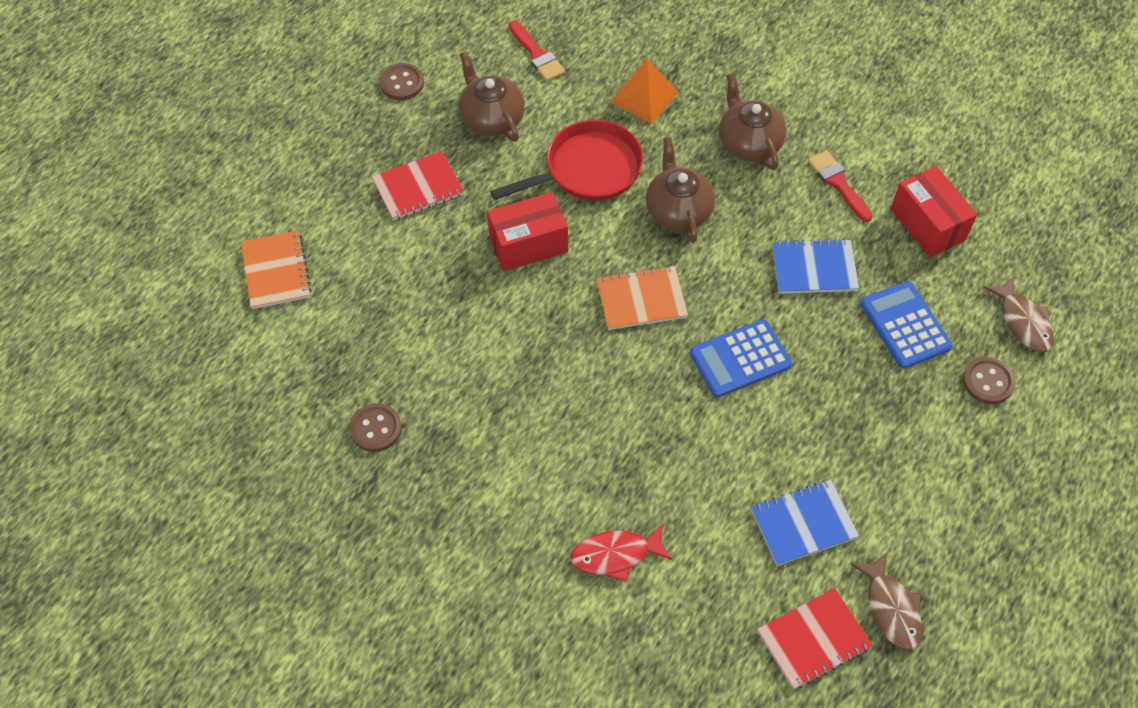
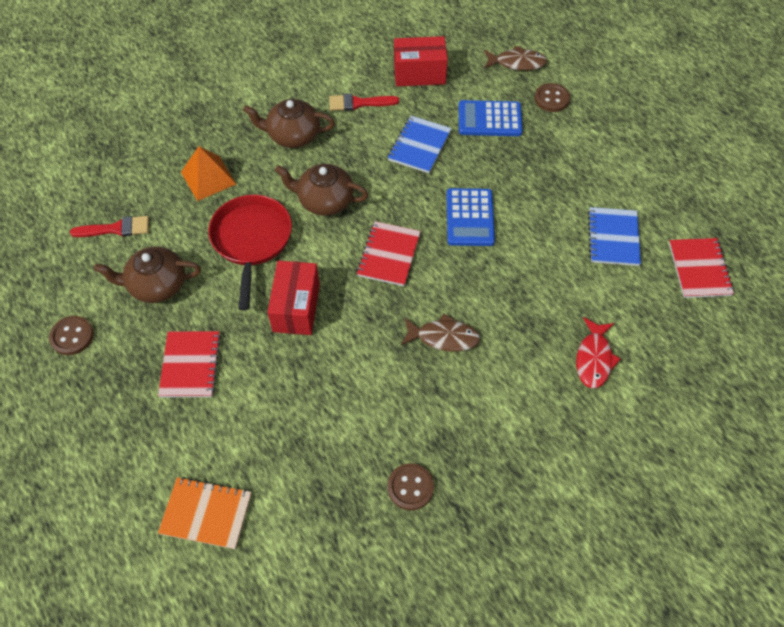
camera: 65 degrees left, 0 degrees up
(641, 299) = (388, 255): orange notebook -> red notebook
(891, 609) = (691, 218): brown fish -> brown fish (444, 337)

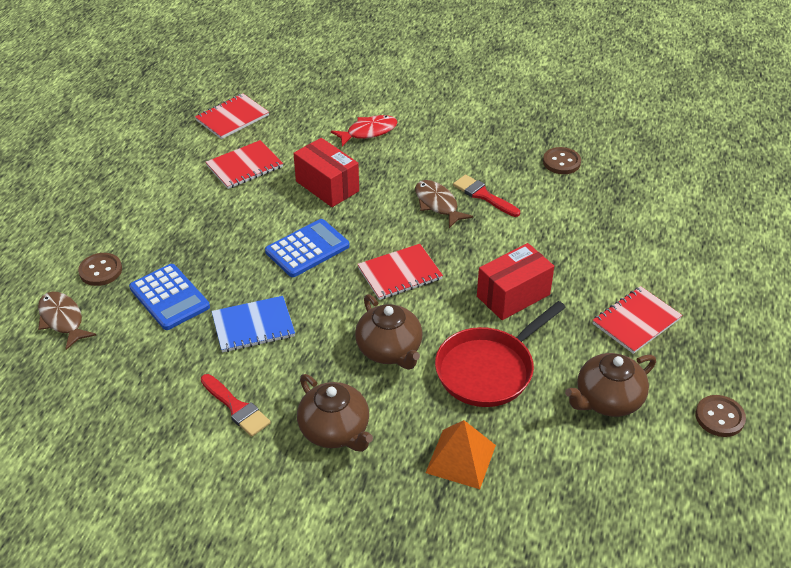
camera: 130 degrees left, 15 degrees down
(116, 229) = (598, 483): red brush -> red brush (483, 195)
(157, 285) = (607, 400): brown teapot -> brown teapot turned 105 degrees clockwise
(206, 513) = (706, 237): orange notebook -> none
(419, 74) = (145, 386): red box -> red box (327, 186)
(613, 238) = (245, 166): blue notebook -> red notebook

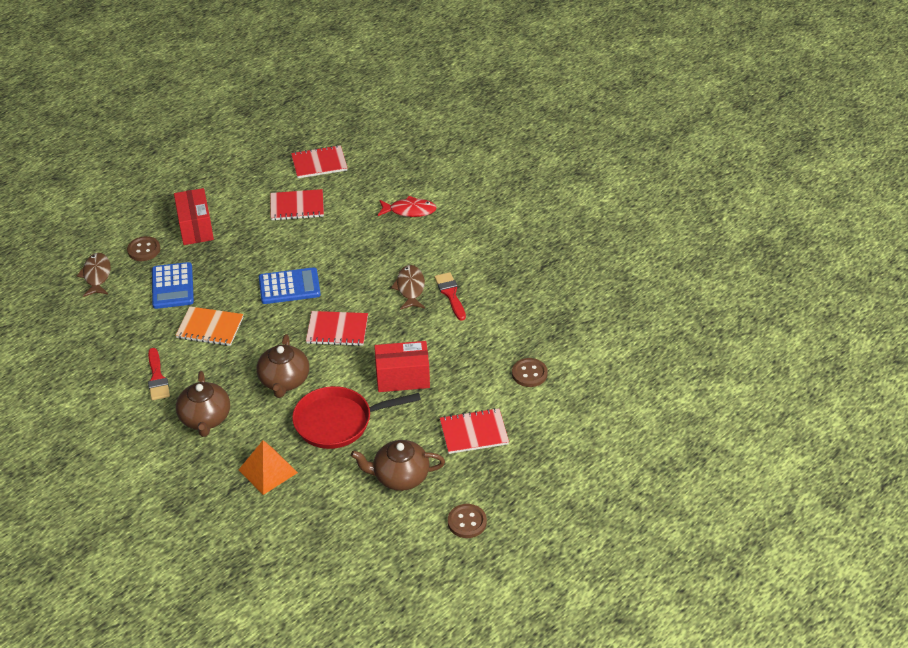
camera: 30 degrees right, 0 degrees up
(253, 326) = (210, 328): blue notebook -> orange notebook
(327, 186) = (342, 244): red box -> red box (196, 228)
(561, 162) = (536, 290): brown button -> brown button (529, 374)

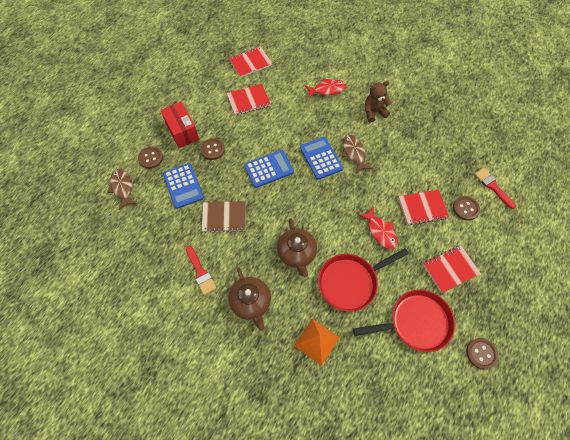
camera: 15 degrees left, 20 degrees up
(210, 328) = (224, 217): orange notebook -> brown notebook
(226, 254) = (212, 150): none -> brown button
(337, 330) = (317, 199): red notebook -> red notebook (422, 208)
(363, 286) = (321, 158): none -> blue calculator
(400, 476) = (415, 322): brown teapot -> red pan
(402, 378) = (380, 231): red box -> red fish
(450, 294) = (383, 152): red brush -> red brush (492, 186)
(461, 247) = (374, 112): none -> brown teddy bear

